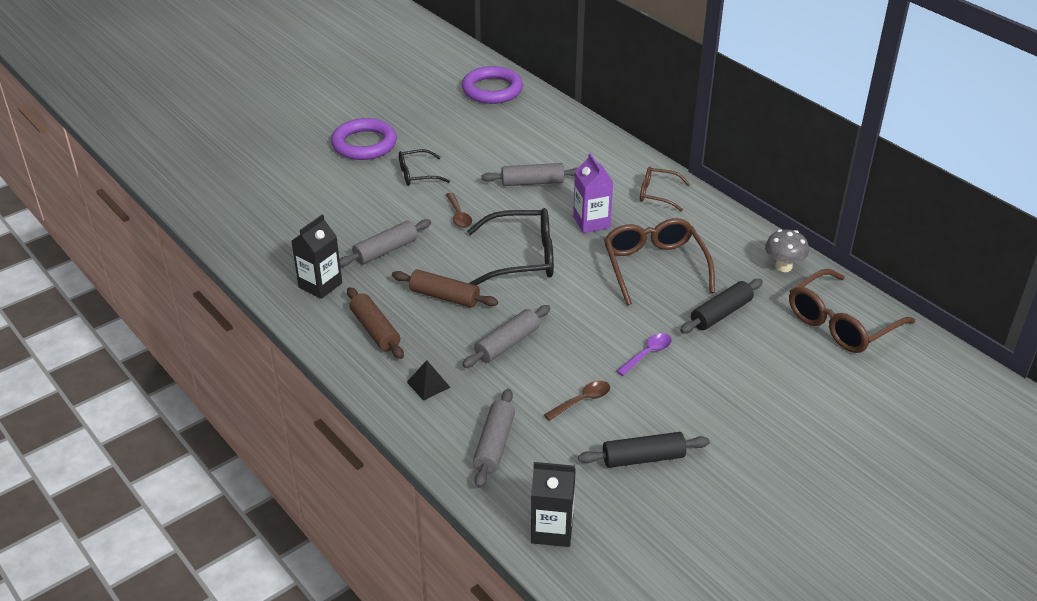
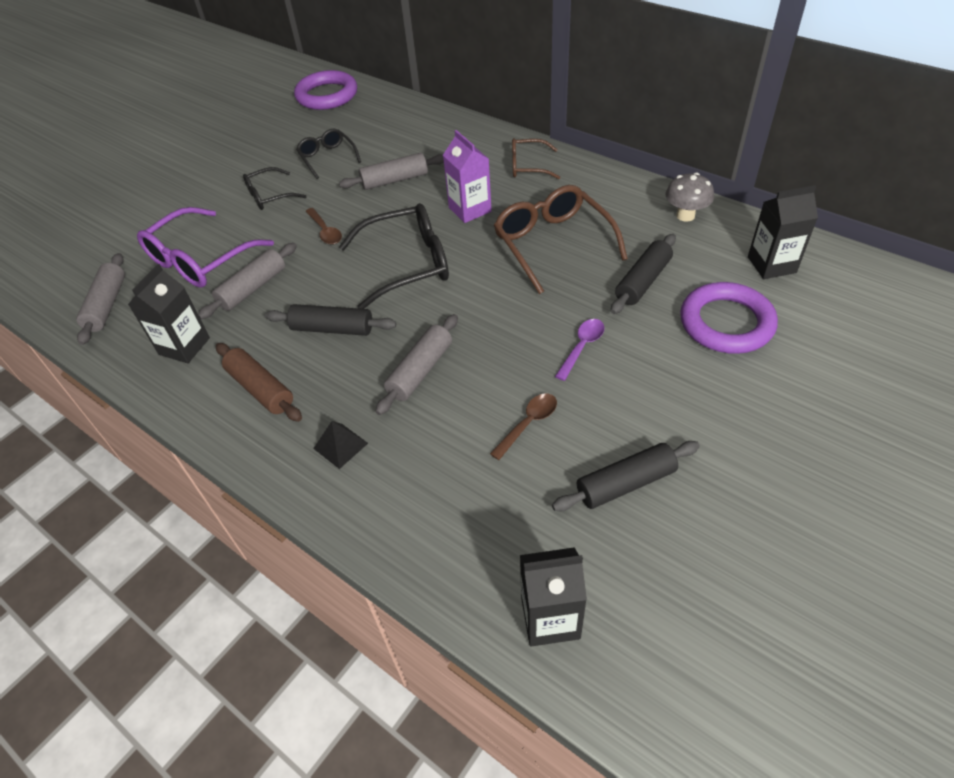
camera: 10 degrees left, 10 degrees up
(346, 218) = (200, 260): none -> purple glasses
(364, 144) = (205, 175): purple ring -> purple ring (726, 323)
(444, 297) = (332, 329): brown rolling pin -> black rolling pin
(477, 150) = (327, 158): none -> black glasses
(494, 445) = (442, 510): grey rolling pin -> grey rolling pin (107, 305)
(841, 323) = (771, 265): brown glasses -> black carton

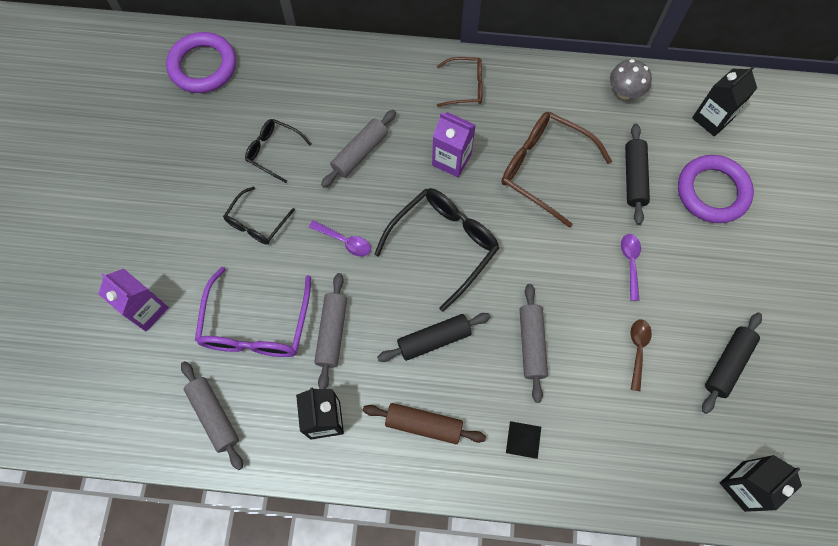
camera: 35 degrees left, 20 degrees up
(135, 219) = (146, 310): none -> purple carton
(325, 231) = (344, 241): brown spoon -> purple spoon
(528, 166) = (465, 86): brown glasses -> brown glasses turned 150 degrees counterclockwise

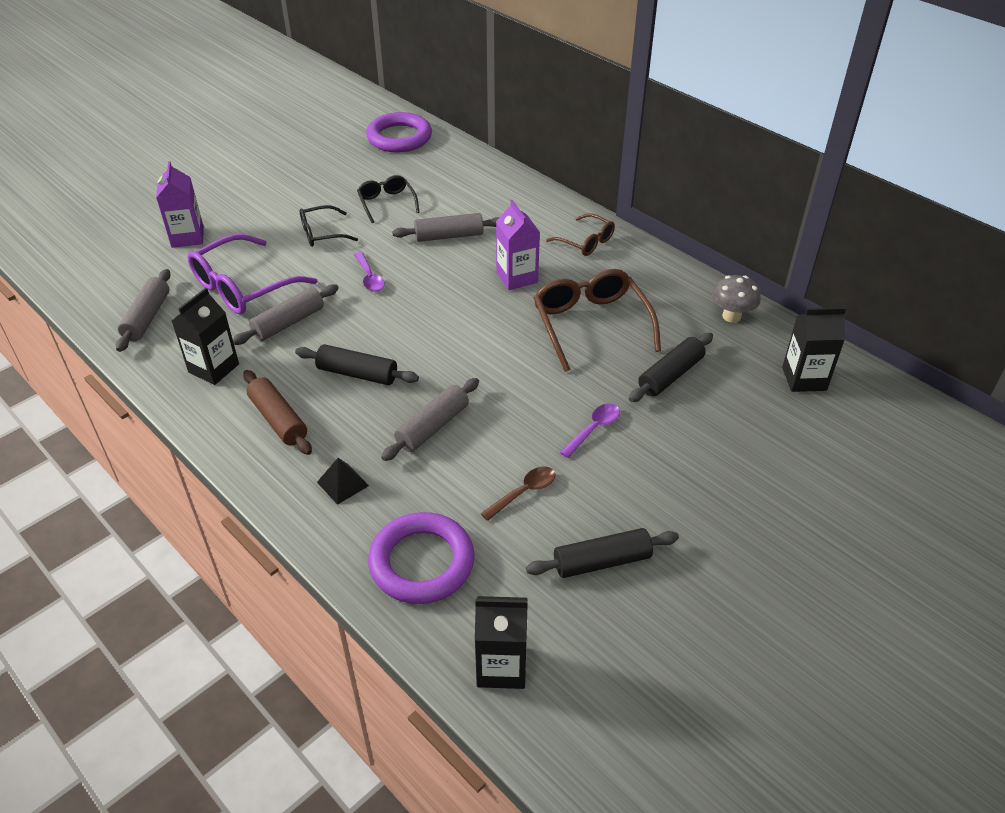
camera: 40 degrees right, 25 degrees down
(444, 244) = (443, 322): black glasses -> none
(712, 191) = (741, 428): purple ring -> purple ring (422, 562)

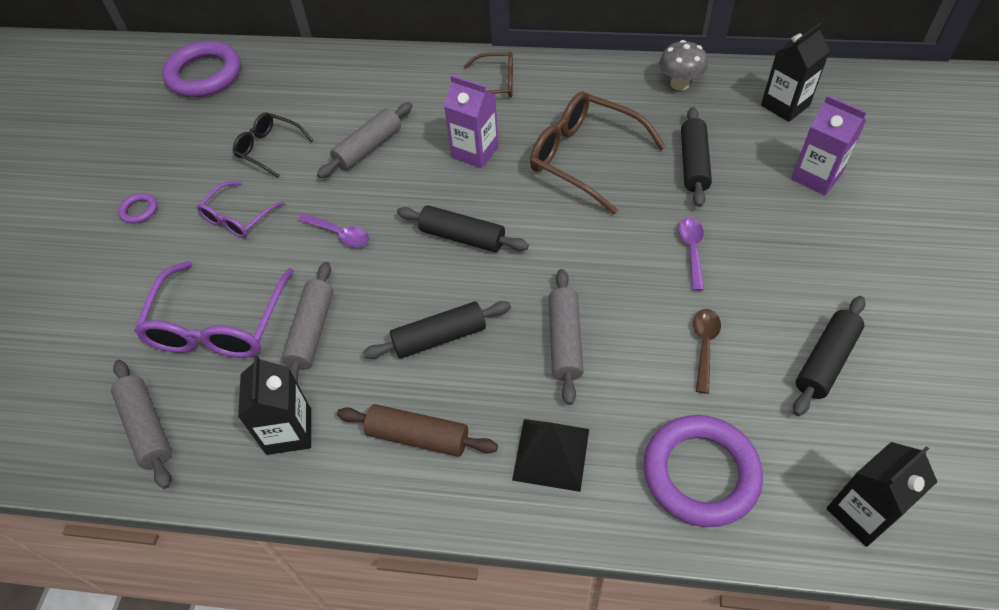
camera: 35 degrees left, 10 degrees up
(187, 237) = (88, 309): purple carton -> purple carton (816, 176)
(273, 198) = (139, 210): none -> purple ring
(322, 233) = (238, 218): black glasses -> purple glasses
(342, 483) = (551, 454): black pyramid -> black pyramid, size x1.56
(443, 324) = (462, 237): none -> black rolling pin

